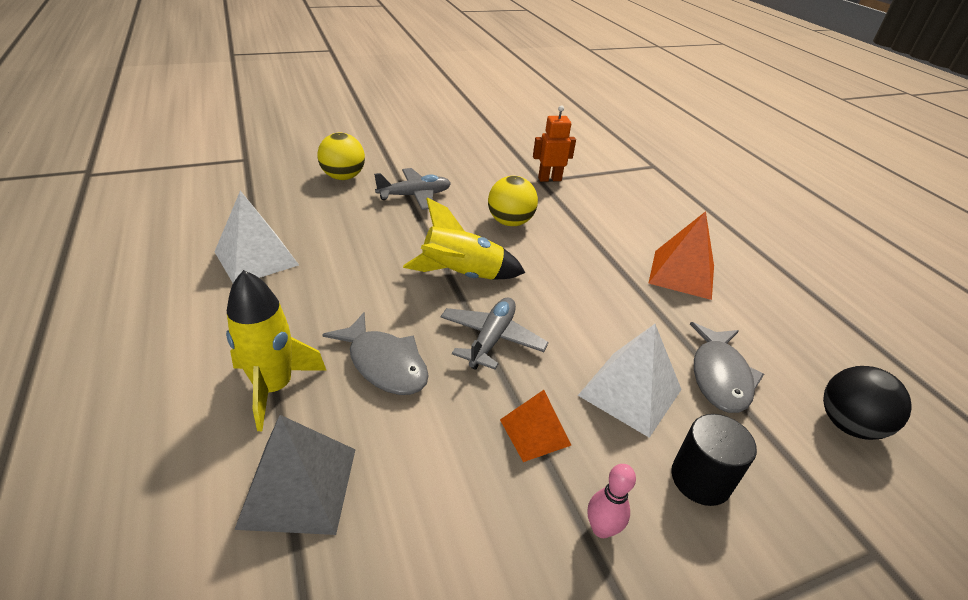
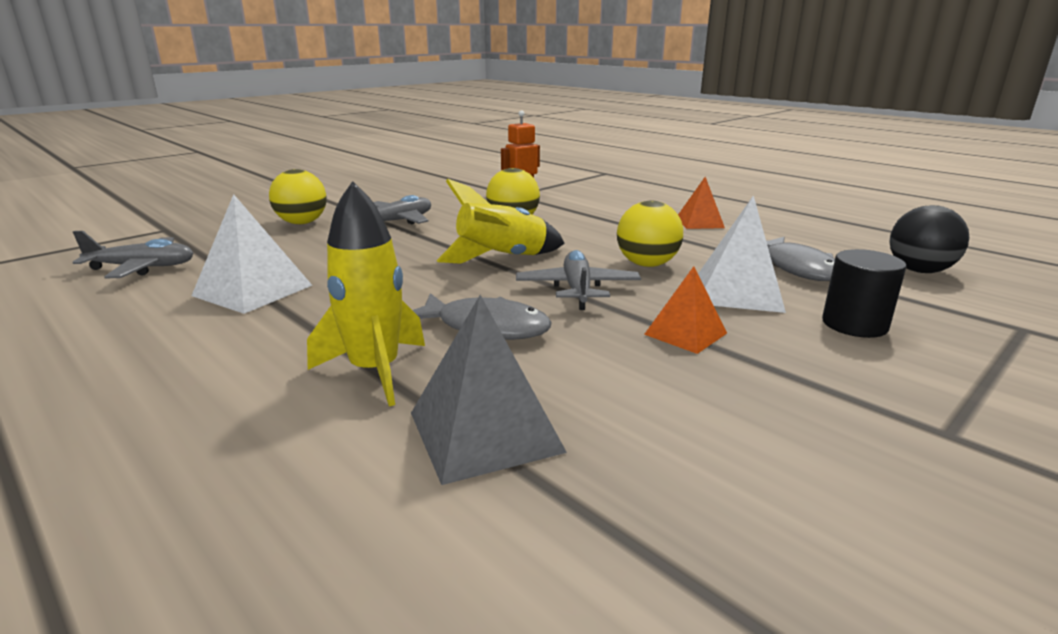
camera: 20 degrees left, 15 degrees down
(204, 206) = (143, 268): none -> grey plane
(579, 323) = (647, 264): none -> yellow ball
(601, 529) = (814, 373): pink bowling pin -> none
(682, 274) = (699, 222): orange pyramid -> orange pyramid, size x0.64

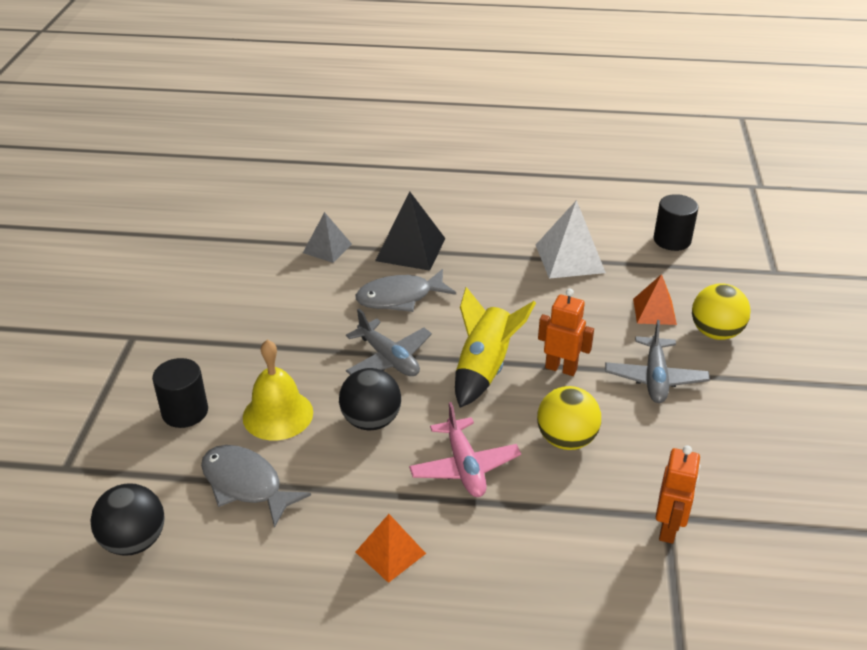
camera: 140 degrees right, 15 degrees up
(143, 268) = (672, 240): grey plane -> black cylinder
(375, 371) = (410, 249): yellow rocket -> black pyramid
(444, 242) = (561, 368): none -> orange robot
(484, 431) = (327, 248): grey pyramid -> grey pyramid, size x0.64
(602, 231) = (464, 467): none -> pink plane
(647, 264) = (371, 421): yellow ball -> black ball
(685, 333) = (287, 348): orange pyramid -> orange pyramid (654, 311)
(738, 292) = (278, 414): white pyramid -> yellow bell

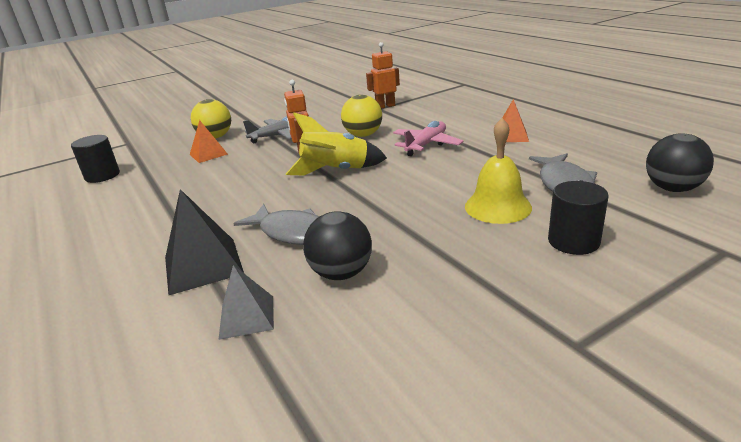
camera: 125 degrees left, 10 degrees down
(371, 421) = (441, 178): black ball -> black ball (341, 273)
(388, 359) = (375, 201): grey plane -> none
(569, 258) = (159, 196): white pyramid -> none

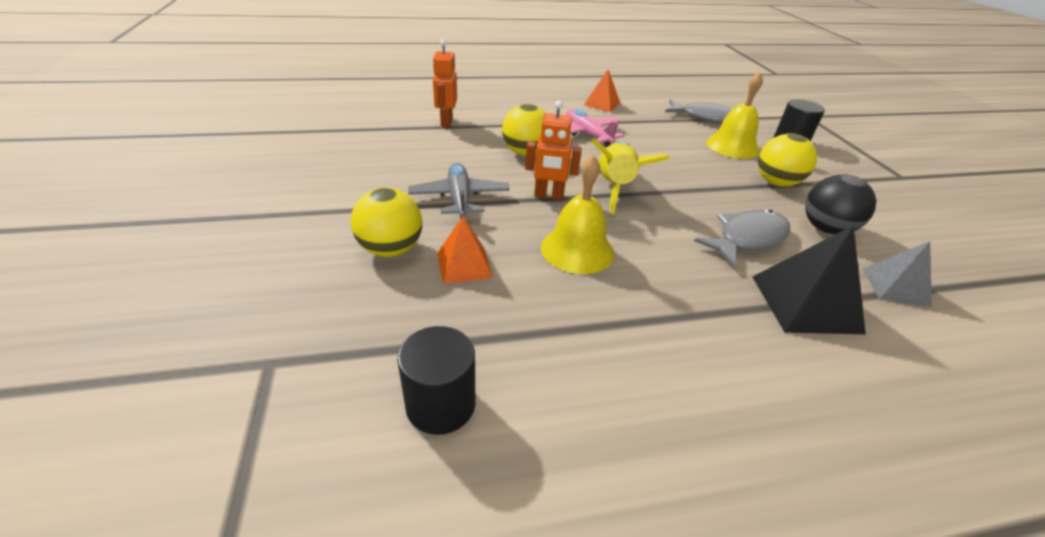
camera: 75 degrees left, 10 degrees up
(238, 176) = (577, 250): none -> yellow bell
(427, 239) = (776, 183): none -> yellow ball
(672, 188) = (729, 98): black ball -> none

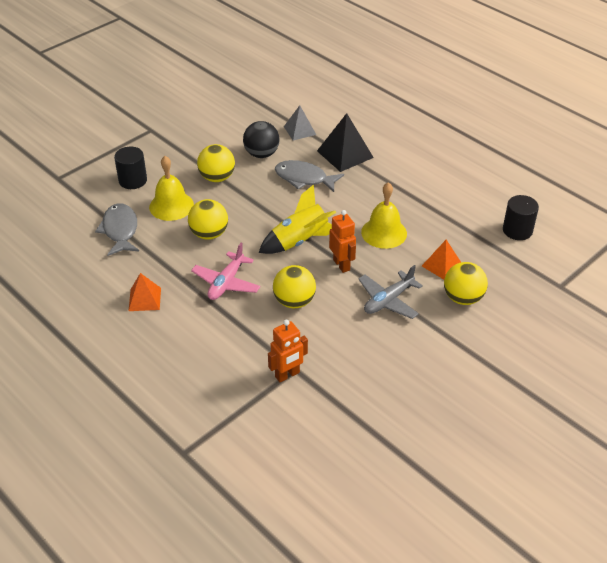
camera: 120 degrees left, 5 degrees up
(669, 149) = (209, 234): none -> yellow ball

